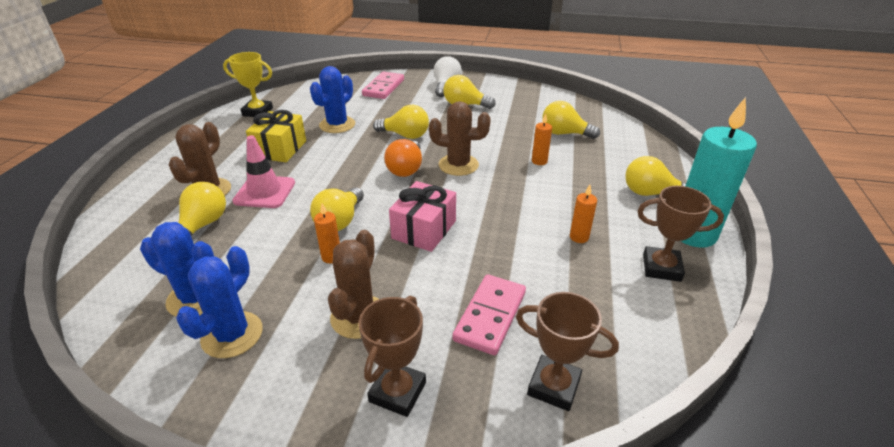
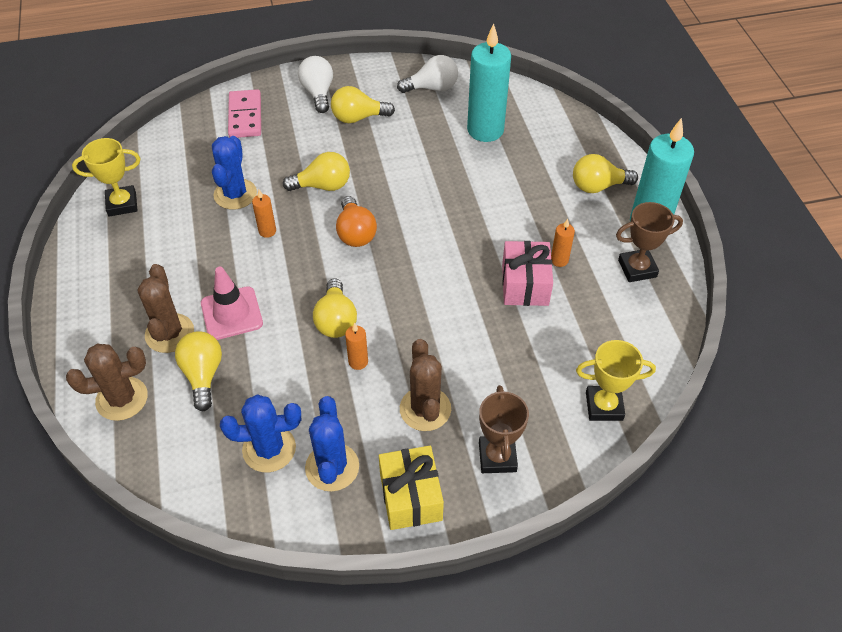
camera: 25 degrees left, 15 degrees up
(280, 149) = (198, 251): yellow gift -> yellow gift (410, 497)
(424, 229) = (421, 301): pink gift -> pink gift (525, 284)
(458, 165) = (404, 210): brown cactus -> brown cactus (122, 399)
(490, 316) = (528, 366): pink domino -> none
(536, 101) = (432, 88): none -> white light bulb
(539, 161) = (480, 178): orange candle -> orange candle (267, 231)
(554, 386) = (604, 406): brown trophy -> yellow trophy
(564, 133) = (485, 130): yellow light bulb -> turquoise candle

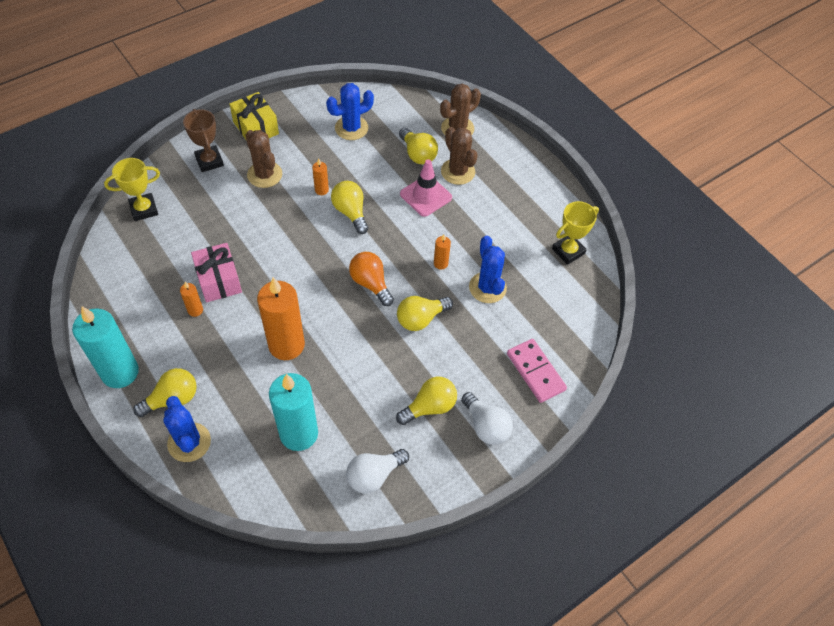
camera: 155 degrees right, 5 degrees up
(332, 467) = (309, 129): blue cactus -> blue cactus (189, 442)
(471, 200) = (286, 345): none -> orange candle
(637, 268) = (128, 322): brown trophy -> none

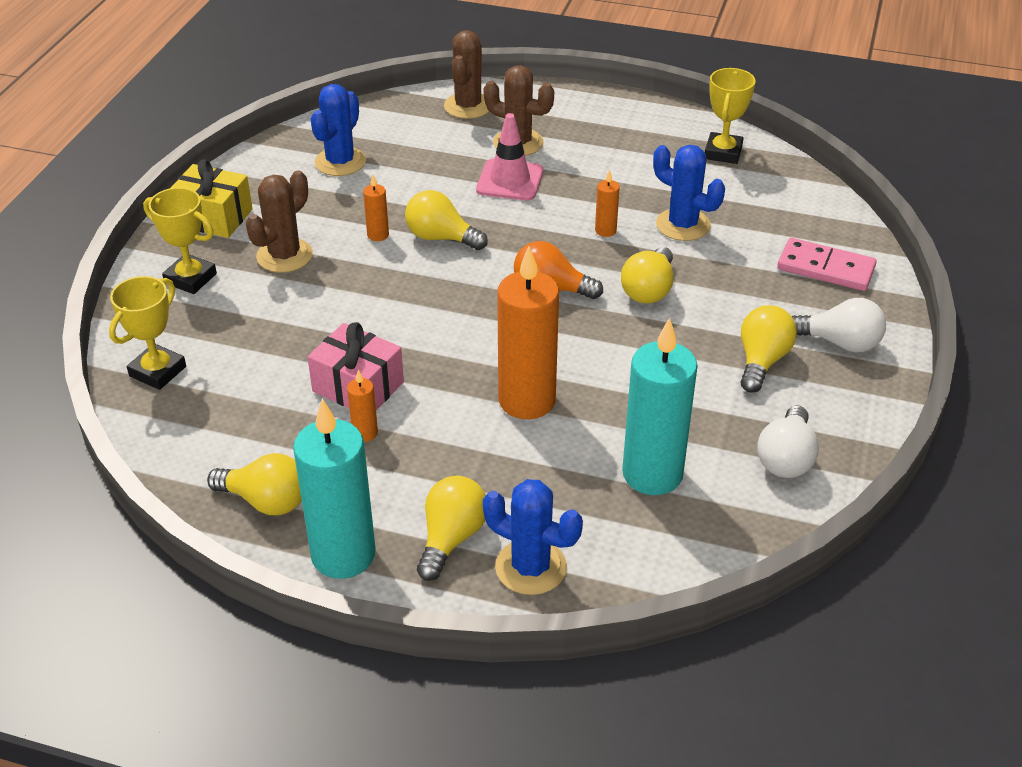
camera: 35 degrees left, 15 degrees down
(209, 161) = (190, 278): brown trophy -> yellow trophy
(264, 175) = (284, 256): brown cactus -> brown cactus turned 75 degrees counterclockwise
(418, 154) = (452, 149): yellow light bulb -> yellow light bulb (266, 501)

